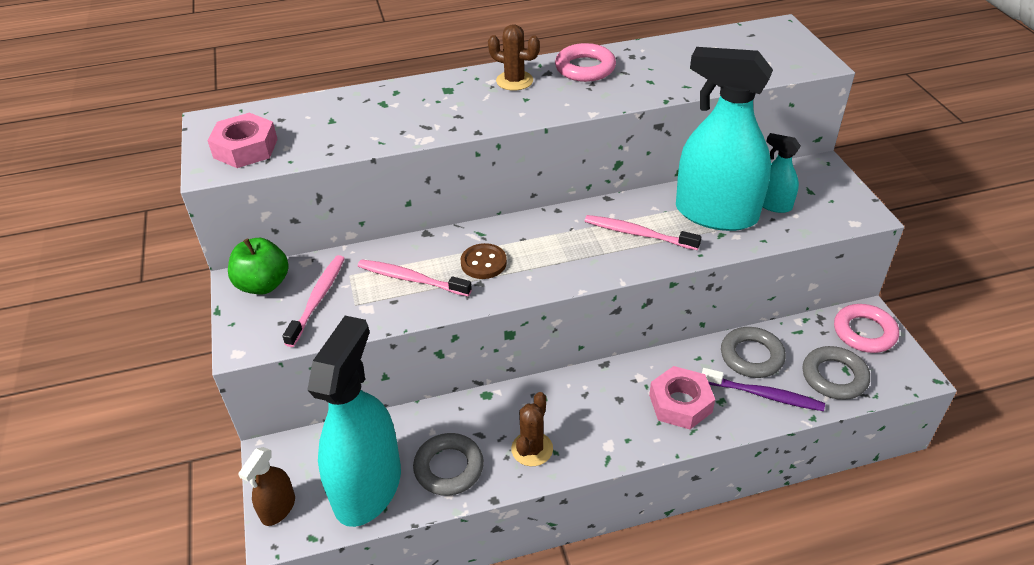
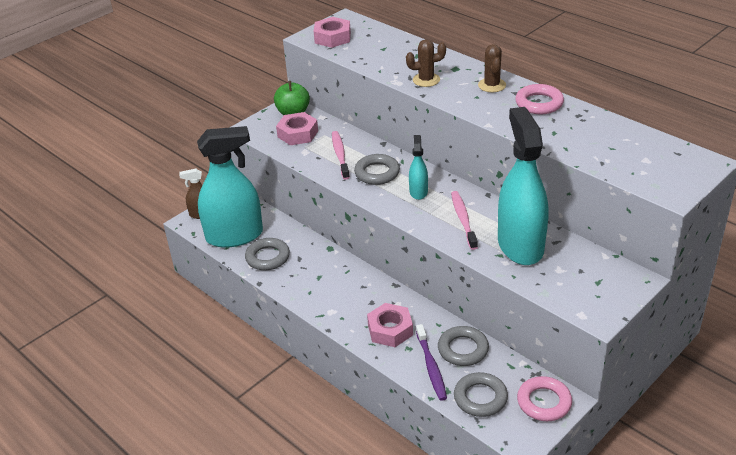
camera: 60 degrees right, 5 degrees down
(318, 299) = (298, 134): pink toothbrush -> pink nut
(483, 263) = (377, 173): brown button -> grey ring
(532, 449) = (304, 282): brown cactus -> brown cactus (426, 80)
(773, 204) = (560, 268): turquoise spray bottle -> turquoise spray bottle (418, 192)

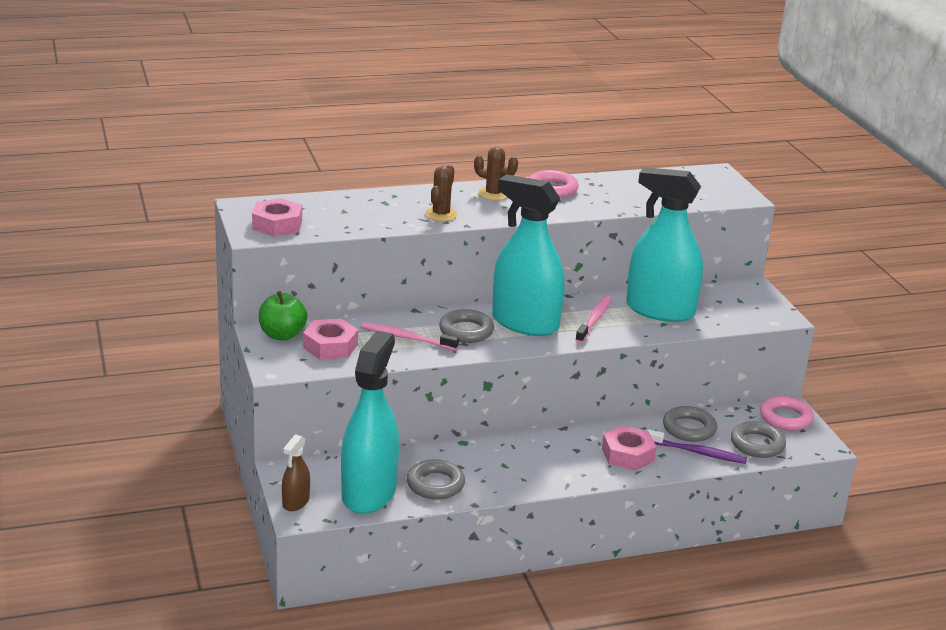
camera: 65 degrees left, 10 degrees down
(418, 192) = (525, 323): turquoise spray bottle -> turquoise spray bottle, size x2.21
(463, 220) = (594, 319): pink toothbrush -> pink toothbrush turned 90 degrees clockwise

